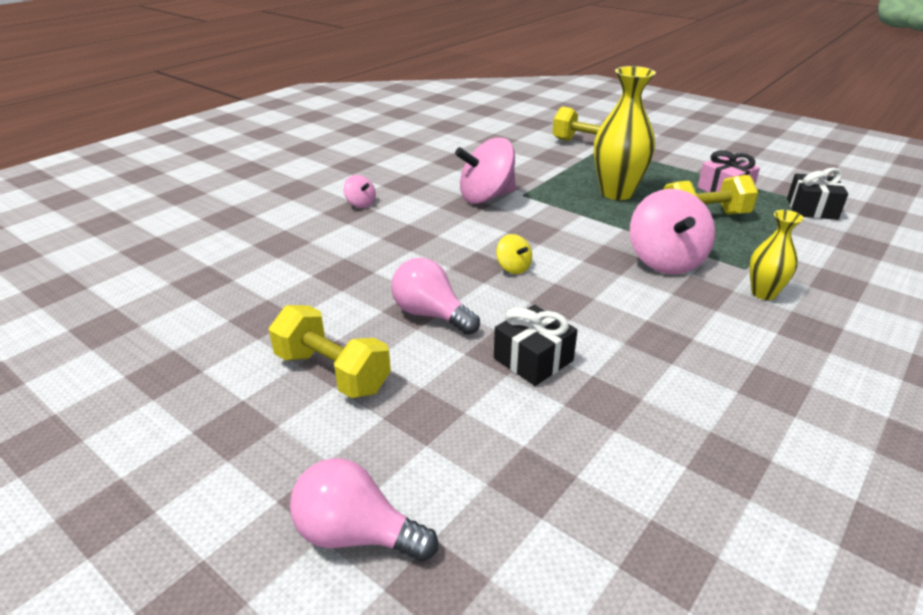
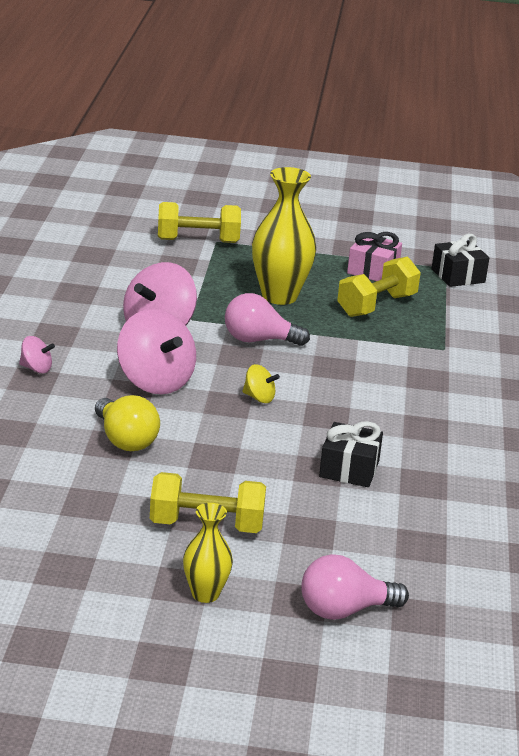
camera: 35 degrees left, 5 degrees down
(358, 273) = (125, 440): none -> yellow light bulb
(431, 314) = (233, 458): pink light bulb -> pink light bulb (258, 340)
(665, 261) = (378, 358): pink spinning top -> pink spinning top (155, 381)
(763, 293) = (472, 368): yellow vase -> yellow vase (205, 594)

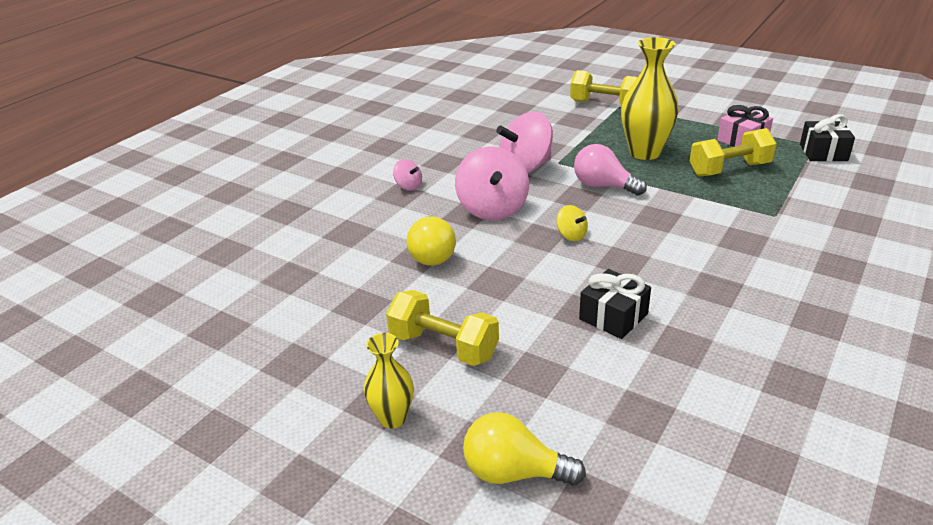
camera: 30 degrees right, 5 degrees up
(344, 610) = (514, 472): pink light bulb -> yellow light bulb

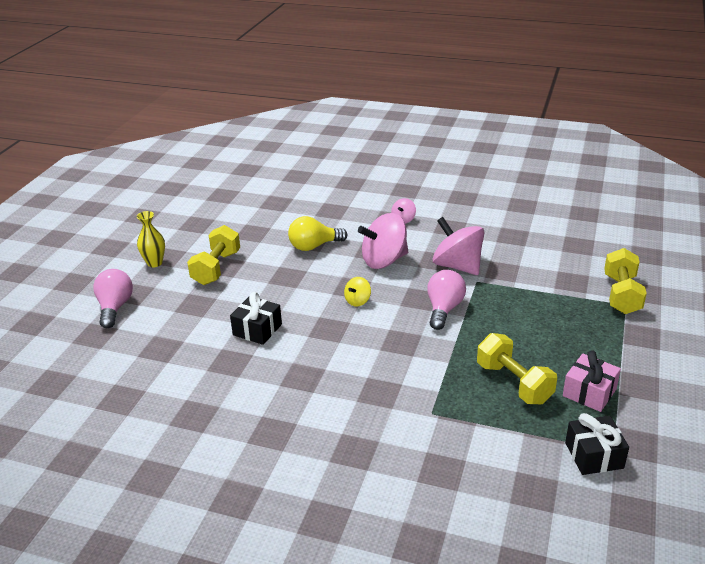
camera: 75 degrees right, 0 degrees up
(514, 472) = (115, 307): yellow light bulb -> pink light bulb
(645, 153) = (522, 328): yellow vase -> none

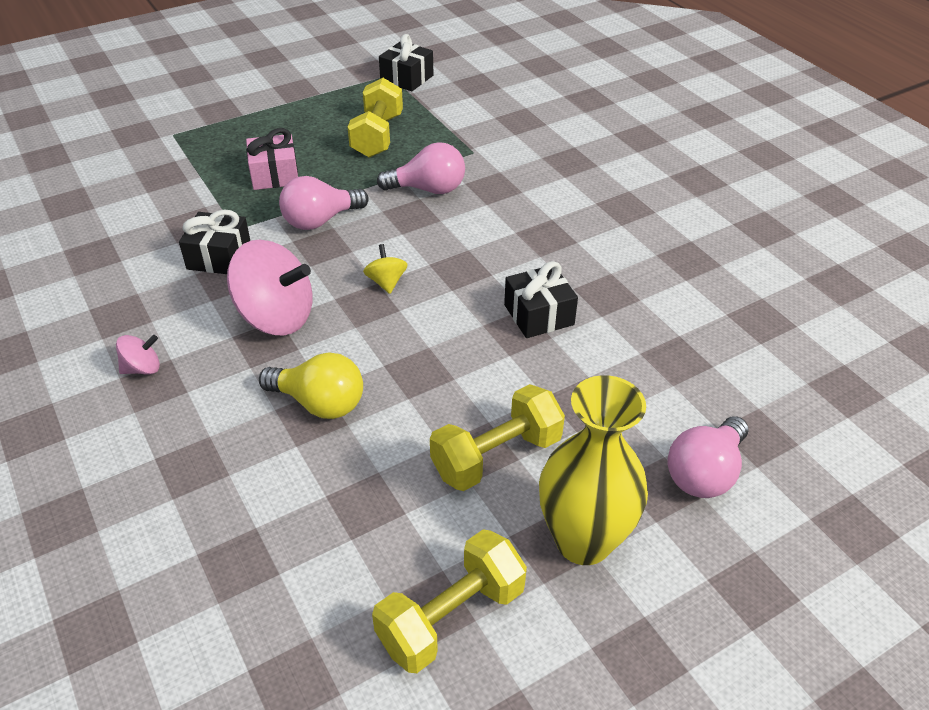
camera: 140 degrees left, 10 degrees up
(154, 263) = (583, 541): yellow vase -> yellow vase, size x1.78
(357, 301) = (386, 282): yellow spinning top -> yellow spinning top turned 90 degrees counterclockwise
(417, 364) = (428, 189): none -> pink light bulb
(457, 266) = (219, 257): pink spinning top -> black gift
(589, 392) = (337, 103): pink gift -> pink gift (274, 175)
(621, 294) = (155, 142): yellow dumbbell -> yellow dumbbell (451, 617)

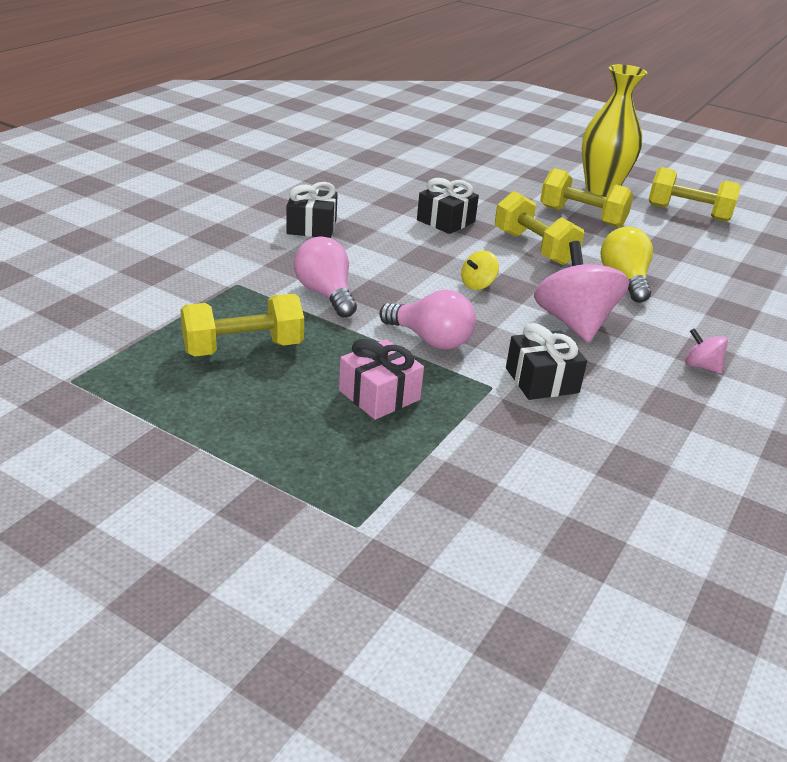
camera: 120 degrees left, 10 degrees down
(407, 78) = (76, 363): black gift -> black gift (311, 227)
(437, 361) = (534, 248): none -> yellow dumbbell
(704, 473) = (518, 166): pink light bulb -> none

